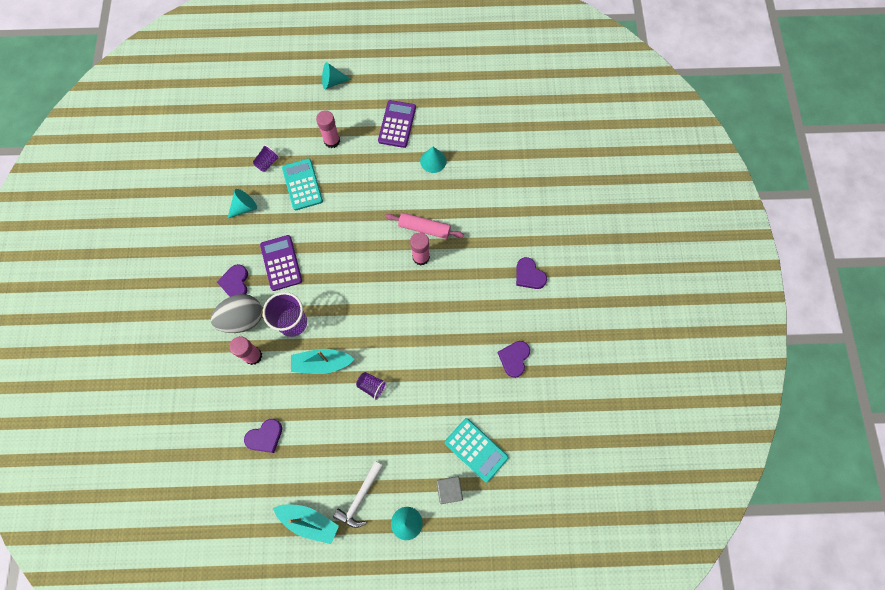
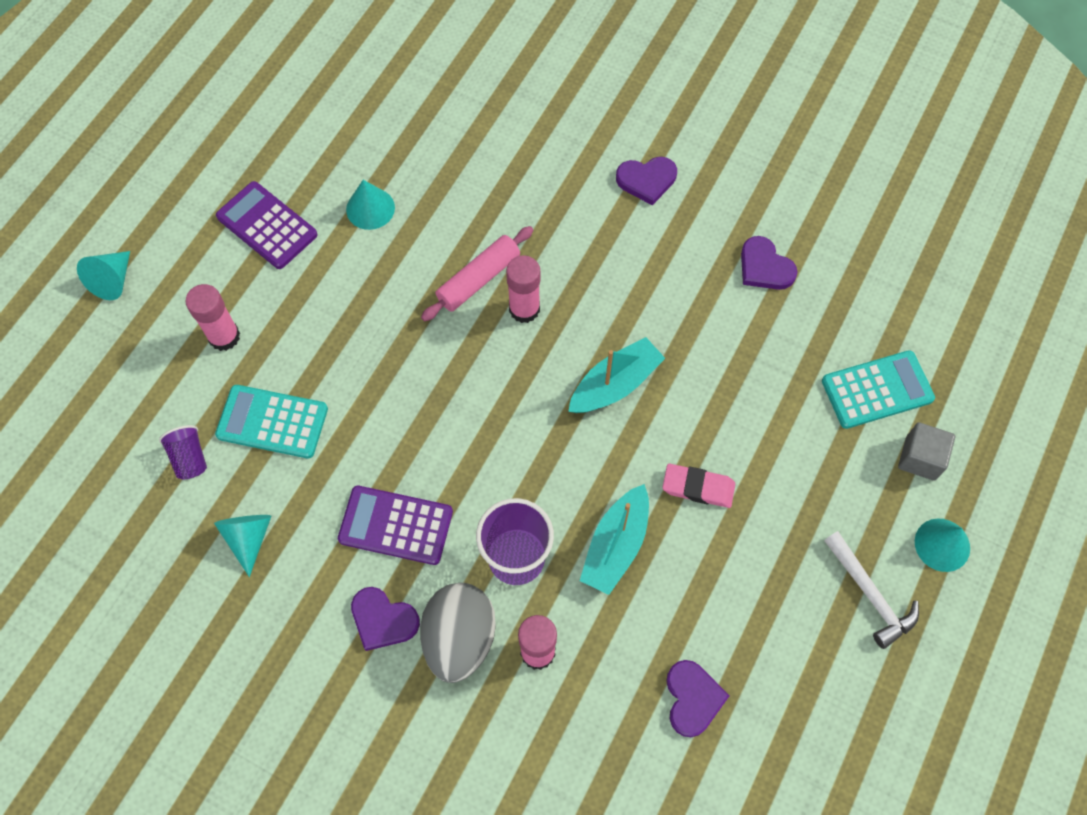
camera: 60 degrees left, 5 degrees down
(309, 522) = (871, 693): turquoise boat -> turquoise boat (615, 384)
(372, 386) = (698, 487): purple cup -> pink eraser

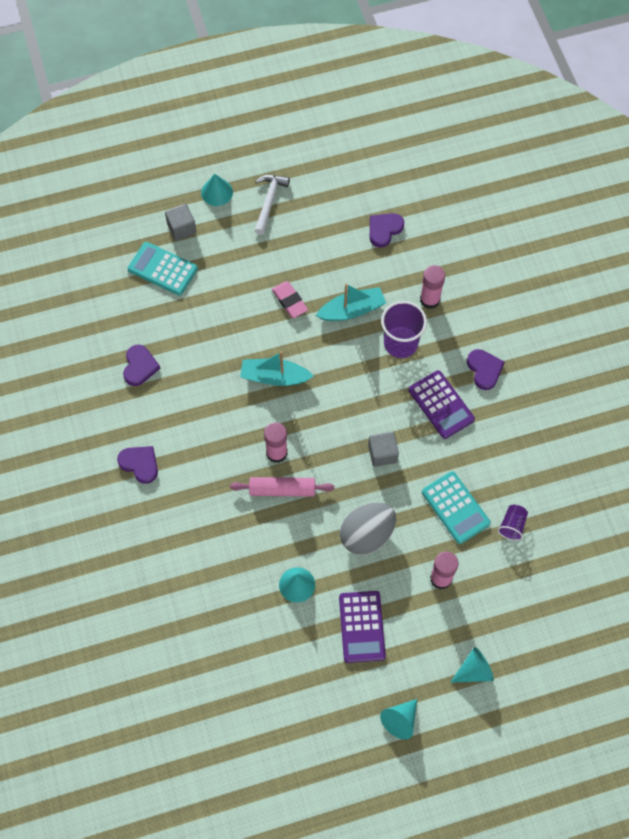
camera: 135 degrees left, 0 degrees up
(249, 538) = (515, 459): turquoise cone -> turquoise cone (400, 720)
(409, 408) = (382, 454): none -> grey cube
(459, 638) = (458, 333): grey egg -> grey egg (367, 535)

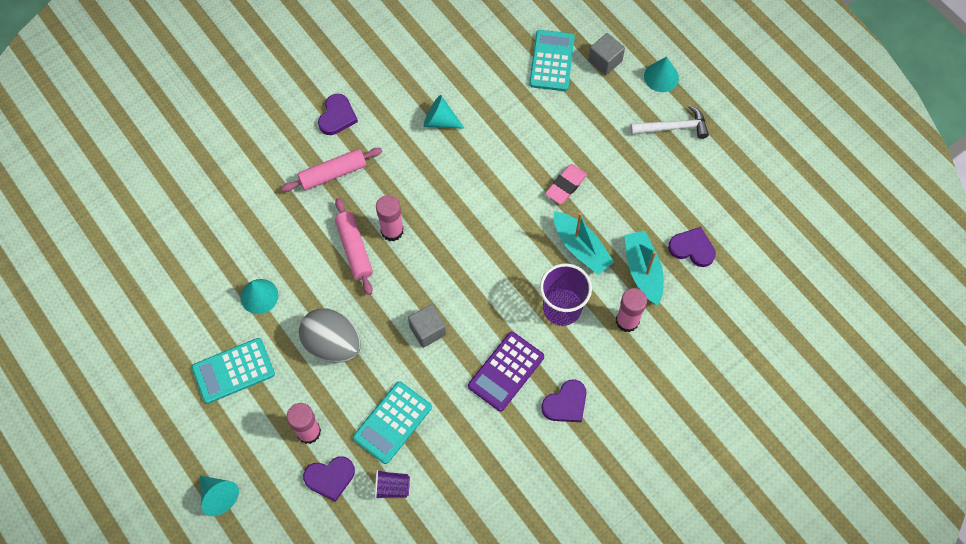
camera: 70 degrees right, 0 degrees up
(140, 366) = (438, 80): purple heart -> purple heart (330, 478)
(198, 485) = (333, 174): none -> pink rolling pin
(274, 377) = (474, 201): turquoise boat -> turquoise boat (643, 271)
(362, 627) = (233, 371): purple calculator -> turquoise calculator
(400, 720) = (147, 438): turquoise cone -> turquoise cone (440, 121)

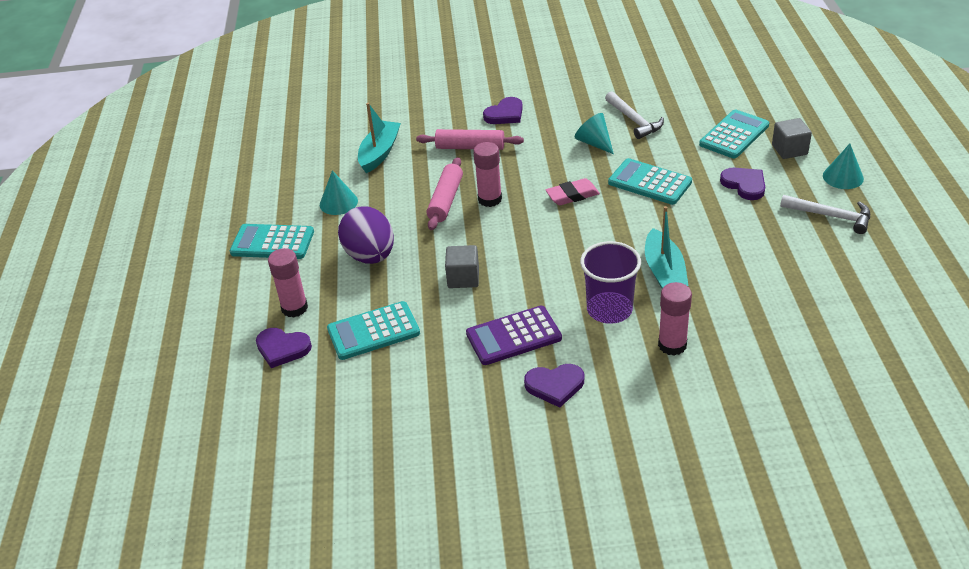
camera: 35 degrees right, 25 degrees down
(218, 496) = (179, 321): turquoise cone -> none
(332, 344) = (370, 256): grey egg -> purple egg
(392, 487) = (330, 380): purple cup -> none
(458, 77) = (634, 120): none -> white hammer
(514, 150) = (649, 182): none -> turquoise calculator
(566, 186) = (683, 222): pink eraser -> pink eraser (572, 195)
(643, 271) = (719, 312): turquoise boat -> turquoise boat (379, 153)
(692, 248) = (788, 313): purple heart -> purple heart (744, 185)

